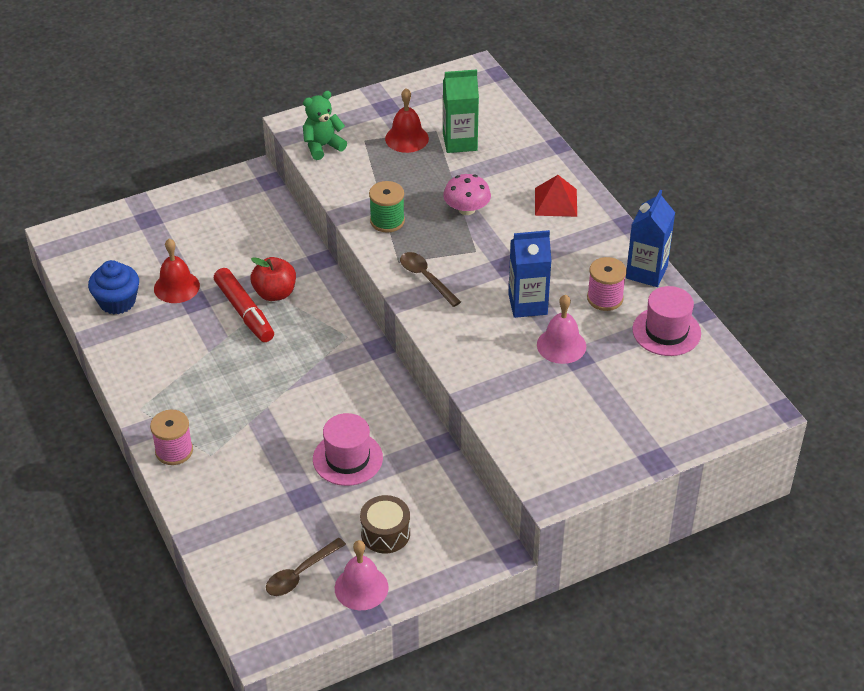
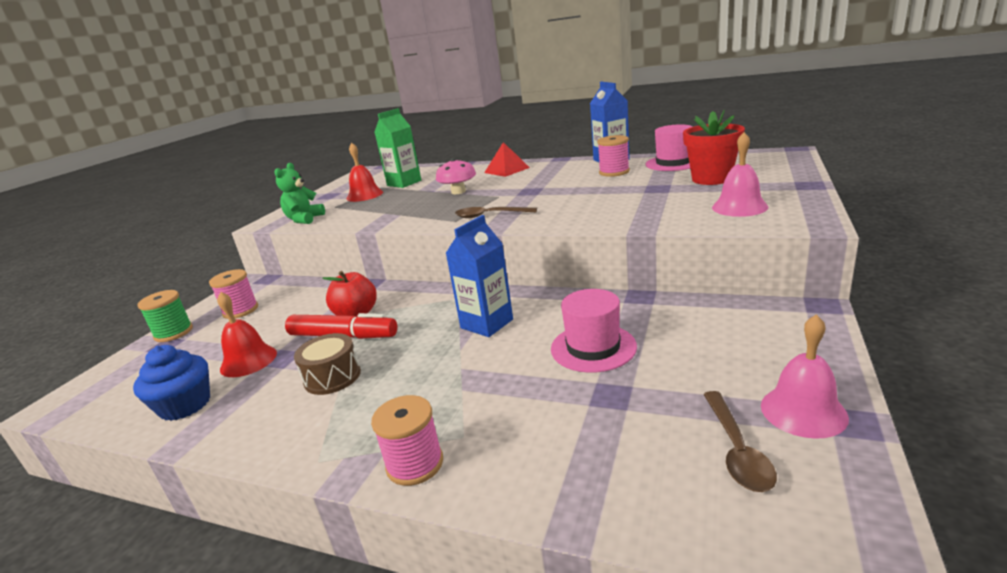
camera: 40 degrees left, 20 degrees down
(218, 215) = (240, 310): none -> pink spool
(385, 533) = (725, 363): brown drum -> brown drum (332, 377)
(387, 221) = (412, 215): green spool -> green spool (173, 333)
(527, 304) = (578, 192): blue carton -> blue carton (487, 324)
(561, 345) = (637, 190): pink bell -> pink bell (739, 207)
(629, 385) = (711, 179): none -> red flower pot

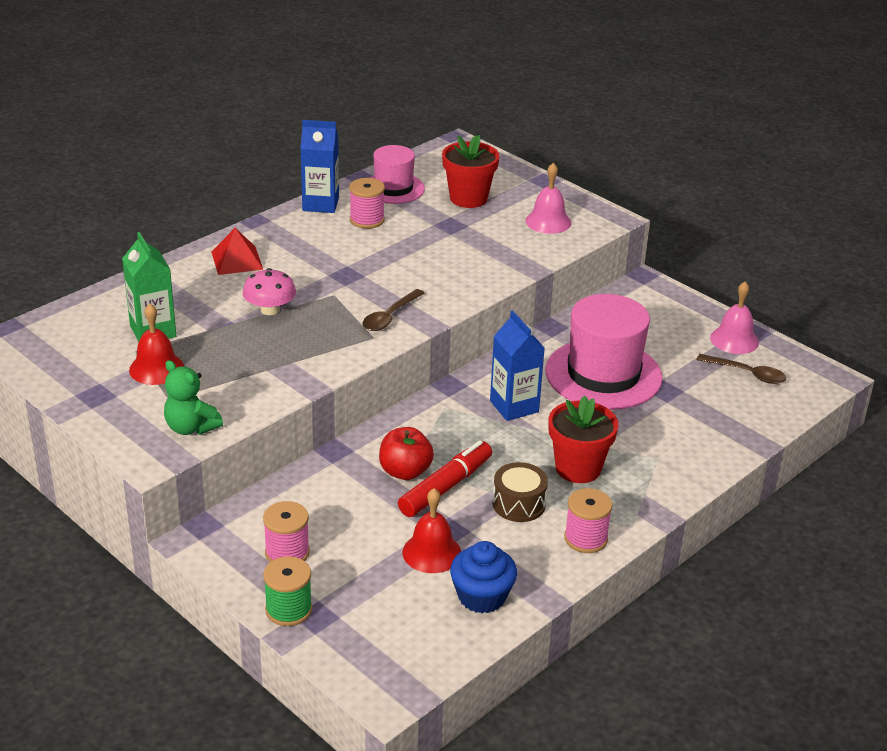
camera: 70 degrees left, 10 degrees up
(409, 389) = (578, 468): none -> red flower pot
(415, 464) = (670, 485): pink spool -> pink spool (585, 539)
(593, 347) = (603, 374): pink hat -> pink hat, size x1.67

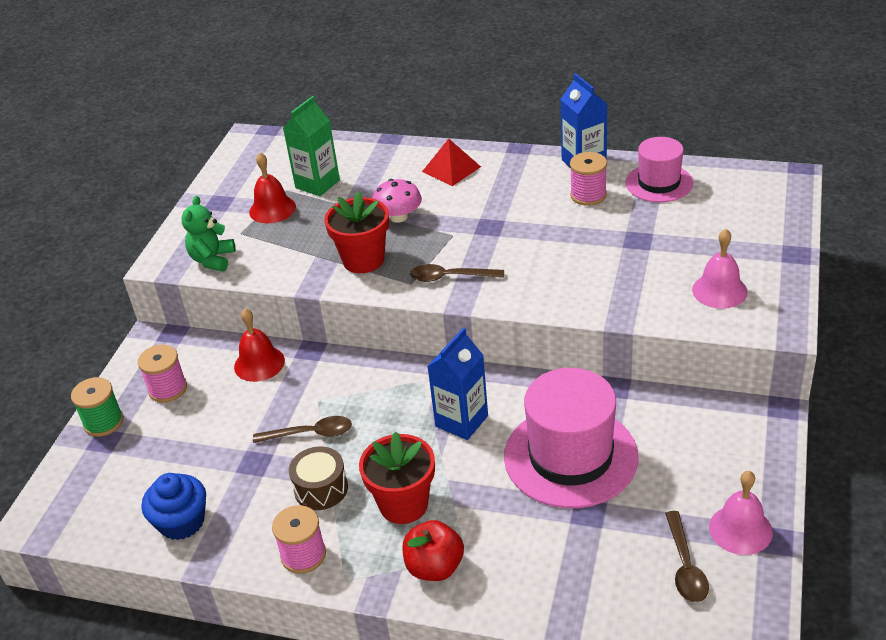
camera: 65 degrees right, 5 degrees up
(405, 471) = (313, 401): red apple -> red apple (434, 567)
(431, 552) = (219, 466): red bell -> red bell (259, 363)
(446, 487) = (310, 434): red marker -> brown spoon
(468, 198) = (698, 228): red flower pot -> red flower pot (363, 260)

